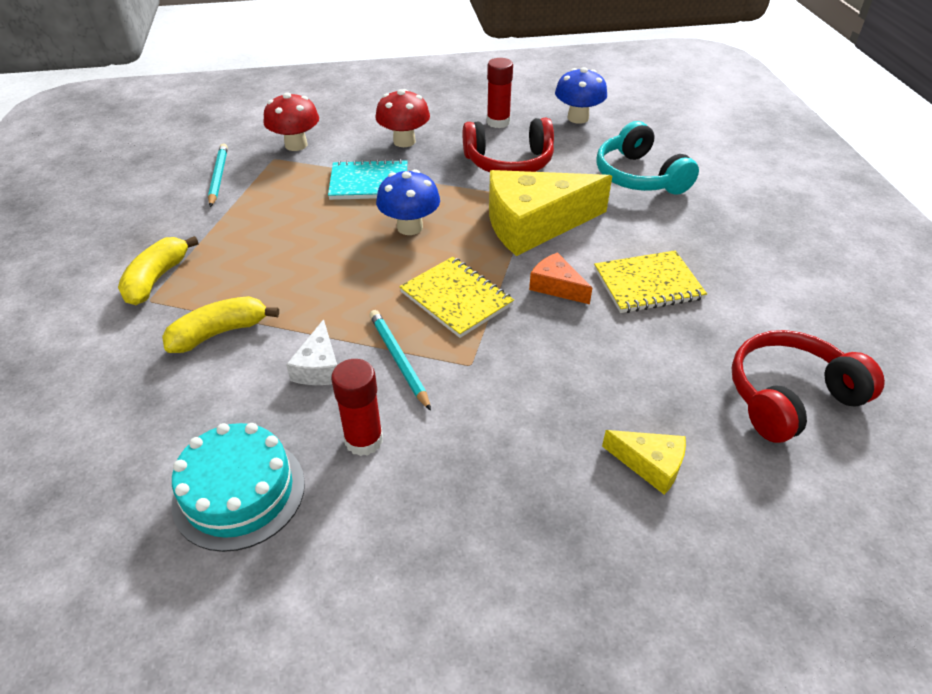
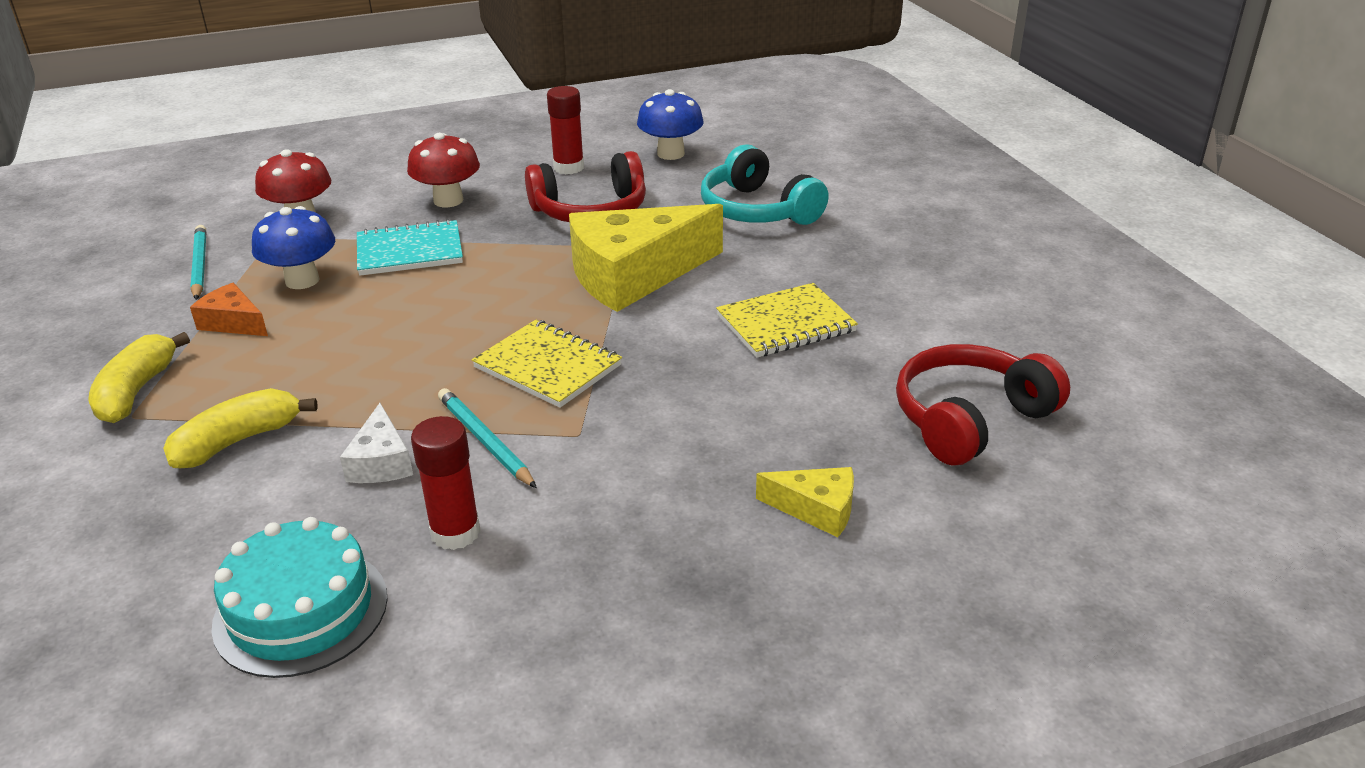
camera: 10 degrees left, 10 degrees down
(410, 227) = (473, 295): blue mushroom -> blue mushroom (302, 280)
(556, 286) = (673, 338): orange cheese -> orange cheese (233, 322)

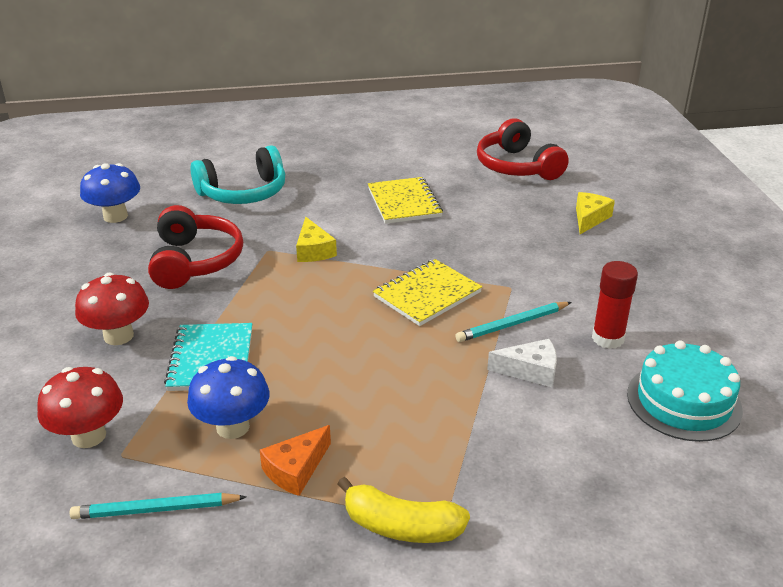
camera: 80 degrees left, 0 degrees up
(238, 441) = (493, 448): yellow banana -> none
(569, 167) = (101, 266): red glue stick -> none
(634, 275) = (313, 250): yellow cheese -> yellow cheese, size x0.46

